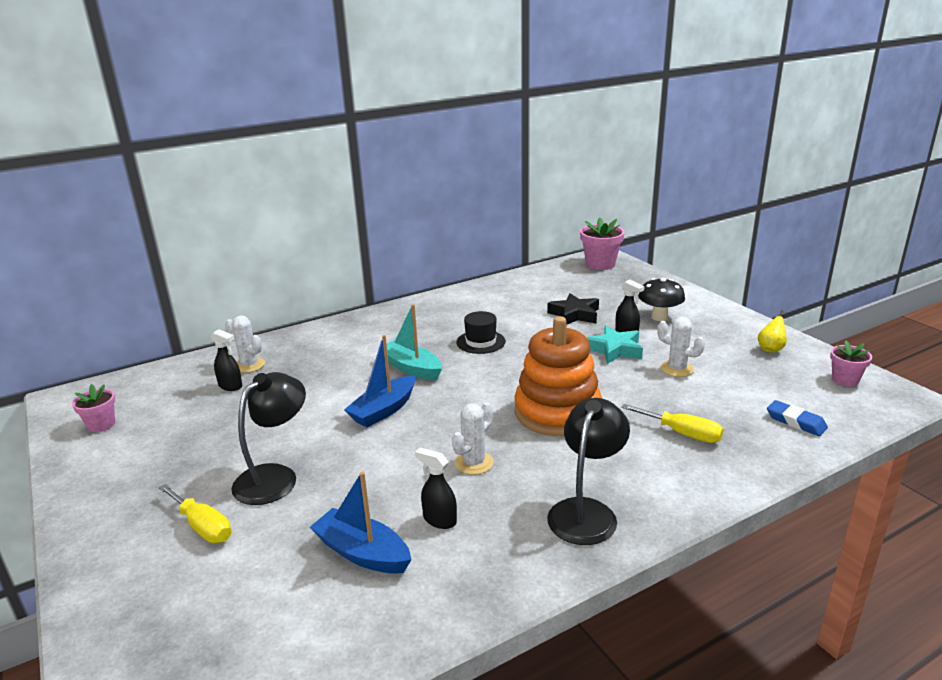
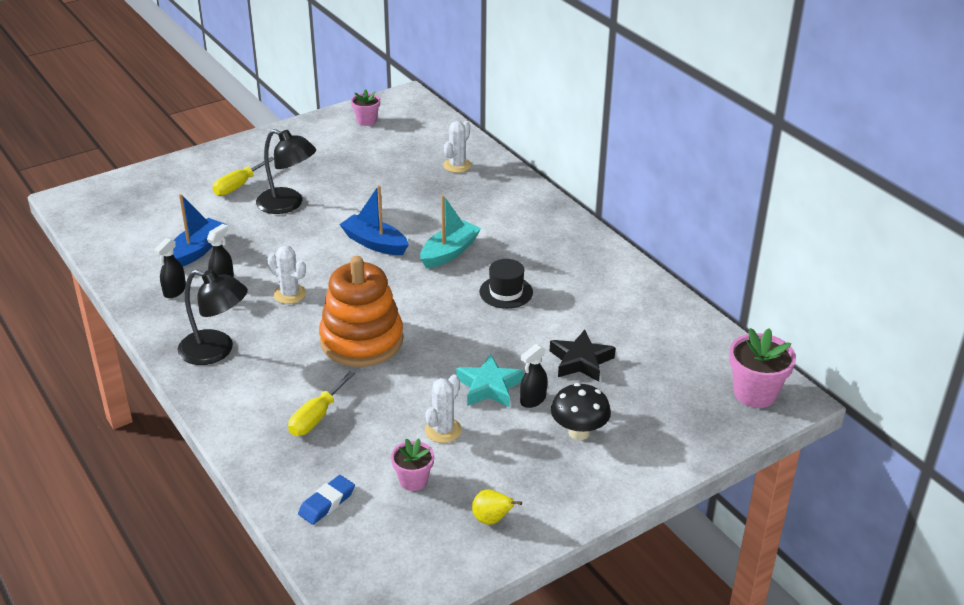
camera: 85 degrees right, 10 degrees up
(230, 386) = (420, 163): black spray bottle -> black spray bottle (174, 291)
(845, 380) = (412, 570): pink flower pot -> pink flower pot (413, 480)

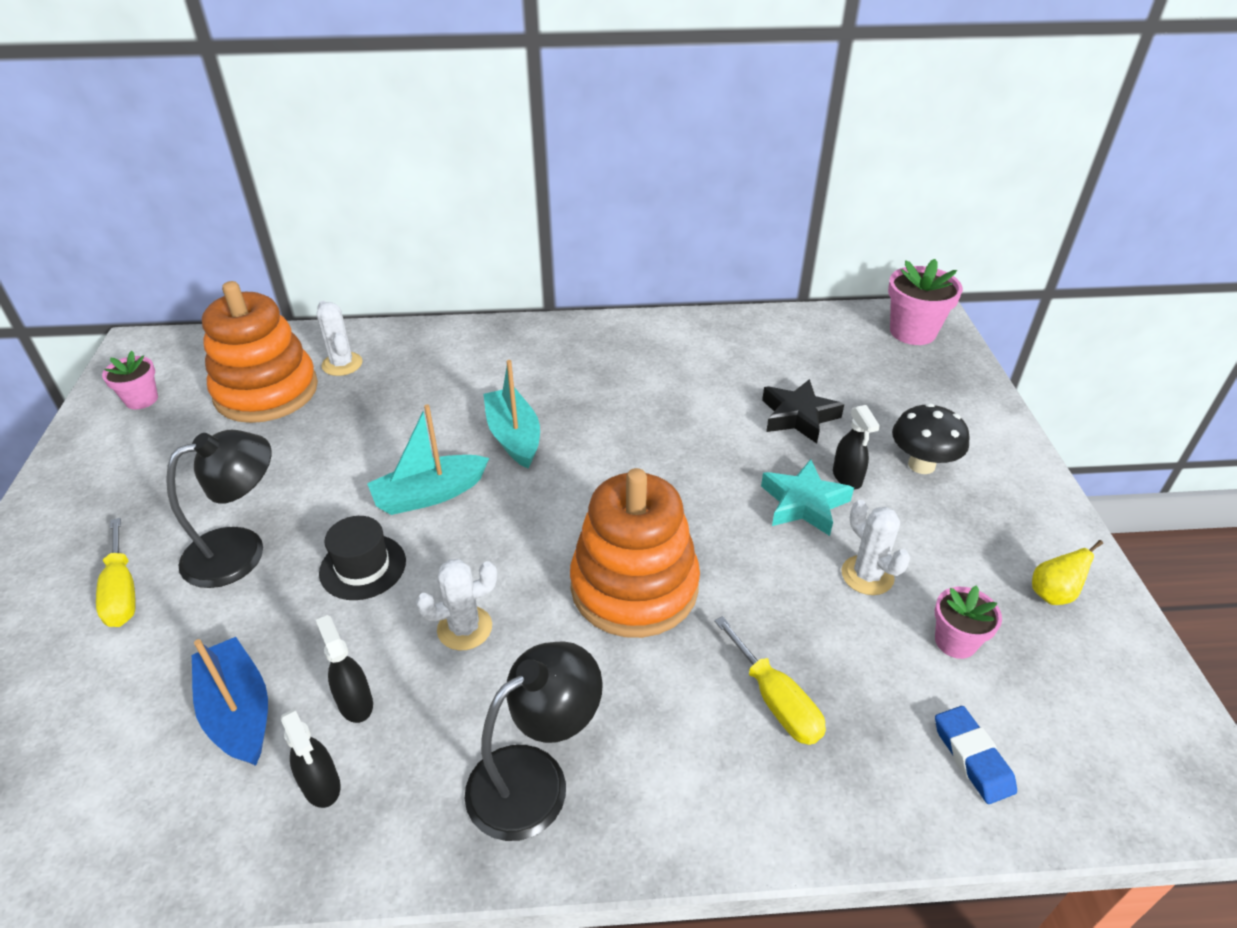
camera: 60 degrees left, 5 degrees up
(375, 243) = (429, 494): blue boat -> turquoise boat
(409, 153) = (266, 391): none -> orange stacking toy
(506, 292) = (632, 422): black hat -> black hat (363, 567)

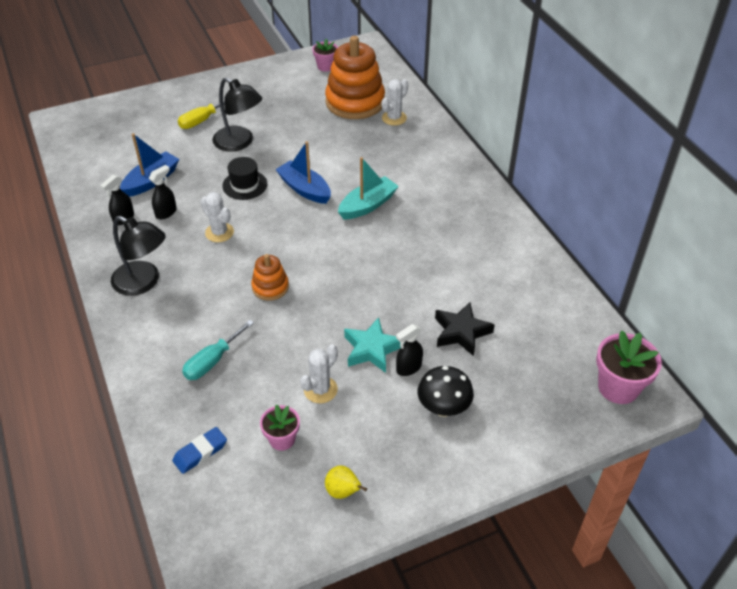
camera: 70 degrees right, 5 degrees up
(429, 494) = (304, 189): turquoise boat -> blue boat
(634, 587) = (270, 287): orange stacking toy -> orange stacking toy, size x0.50
(776, 701) = (212, 361): yellow screwdriver -> turquoise screwdriver

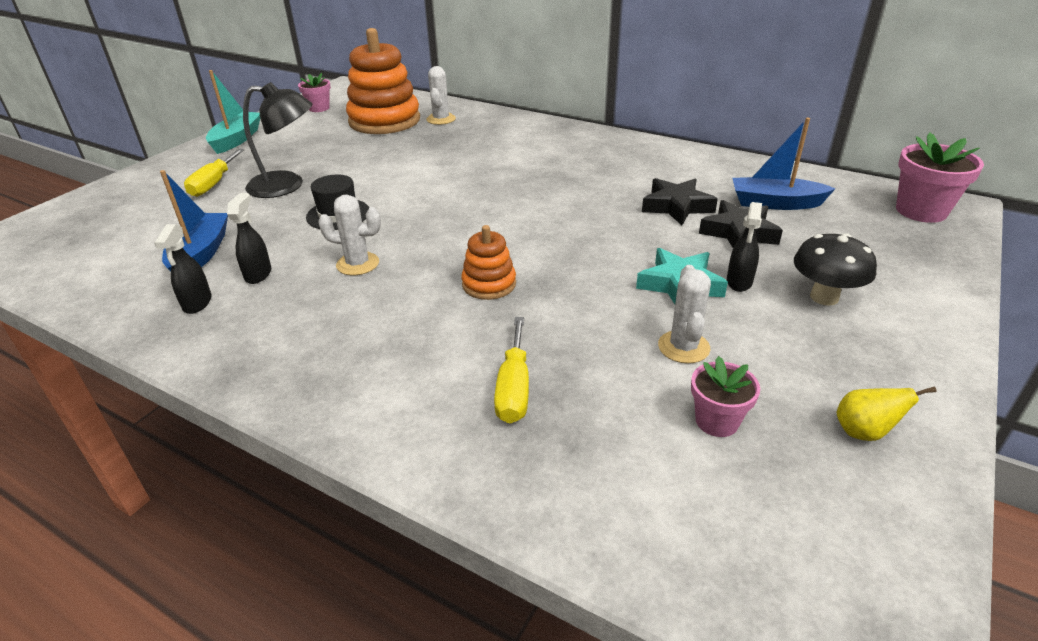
camera: 35 degrees left, 10 degrees down
(143, 282) = (306, 354): black lamp -> none
(200, 452) = (639, 502): blue eraser -> none
(212, 361) = (514, 388): turquoise screwdriver -> yellow screwdriver
(304, 189) = (416, 193): blue boat -> blue boat (775, 203)
(367, 205) = (503, 181): turquoise boat -> turquoise boat (237, 139)
(451, 288) = (676, 206): none -> black star

